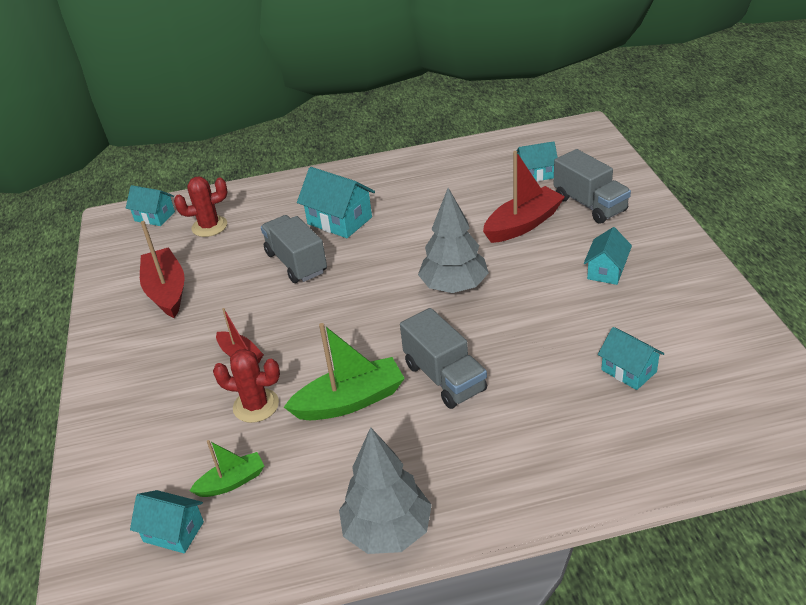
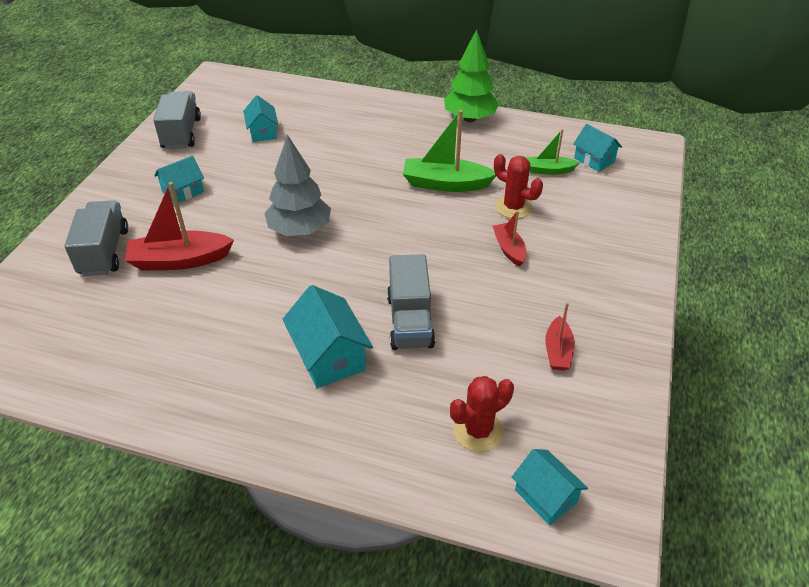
camera: 155 degrees left, 5 degrees up
(166, 291) = (558, 351): red boat -> red boat, size x0.58
(209, 226) = (478, 431): red cactus -> red cactus turned 45 degrees counterclockwise
(387, 531) = (470, 119): grey tree -> green tree
(444, 378) = (372, 172): grey truck -> grey truck (181, 133)
(536, 174) = (89, 313): turquoise house -> none

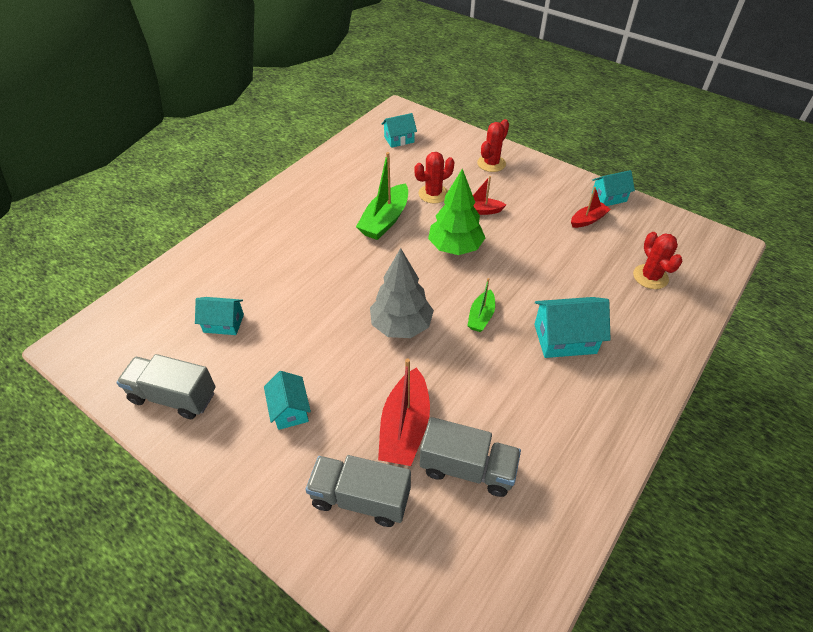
camera: 70 degrees left, 5 degrees up
(410, 321) = (539, 283): grey truck -> grey truck (467, 468)
(470, 119) = (303, 182): green tree -> green tree (455, 247)
(545, 496) = (704, 262): turquoise house -> turquoise house (609, 197)
(549, 170) = (399, 163): green boat -> green boat (481, 316)
(558, 351) = (588, 220): red boat -> red boat turned 60 degrees counterclockwise
(609, 241) = (491, 163): none -> red cactus

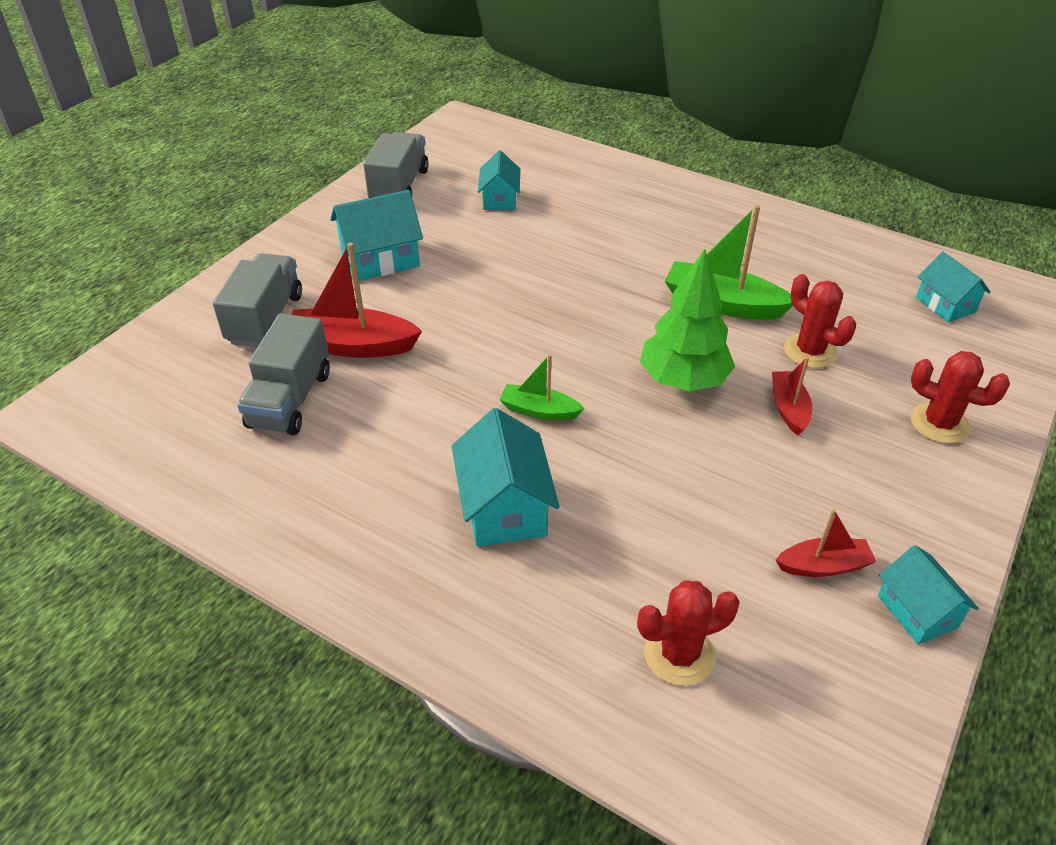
camera: 85 degrees right, 5 degrees down
(290, 410) = (380, 259): turquoise house -> turquoise house, size x1.54
(401, 326) = (511, 333): grey tree -> none
(588, 220) = (823, 566): red boat -> red boat turned 60 degrees counterclockwise

